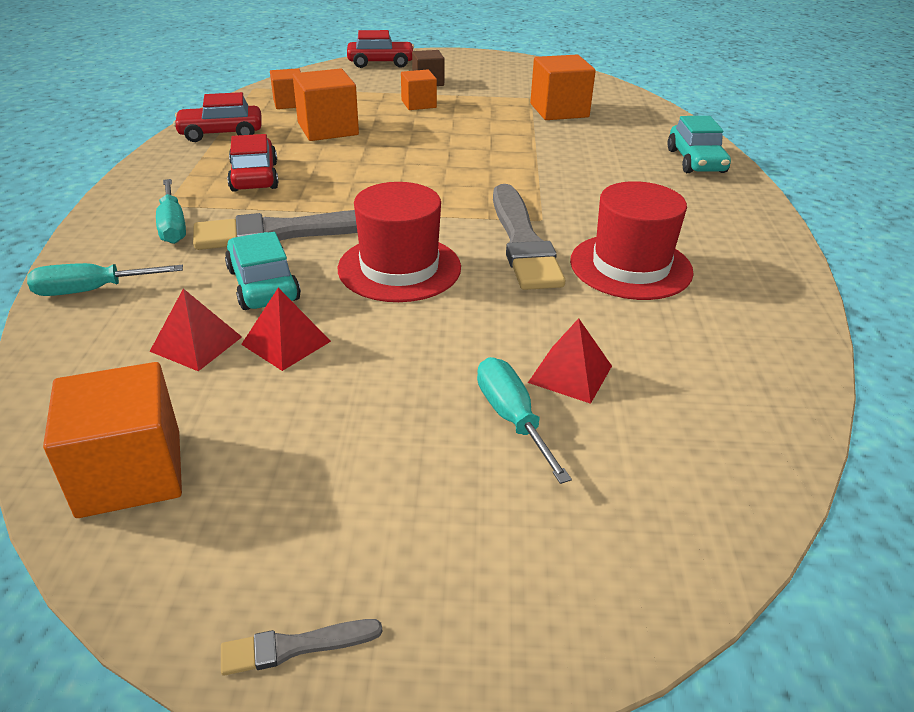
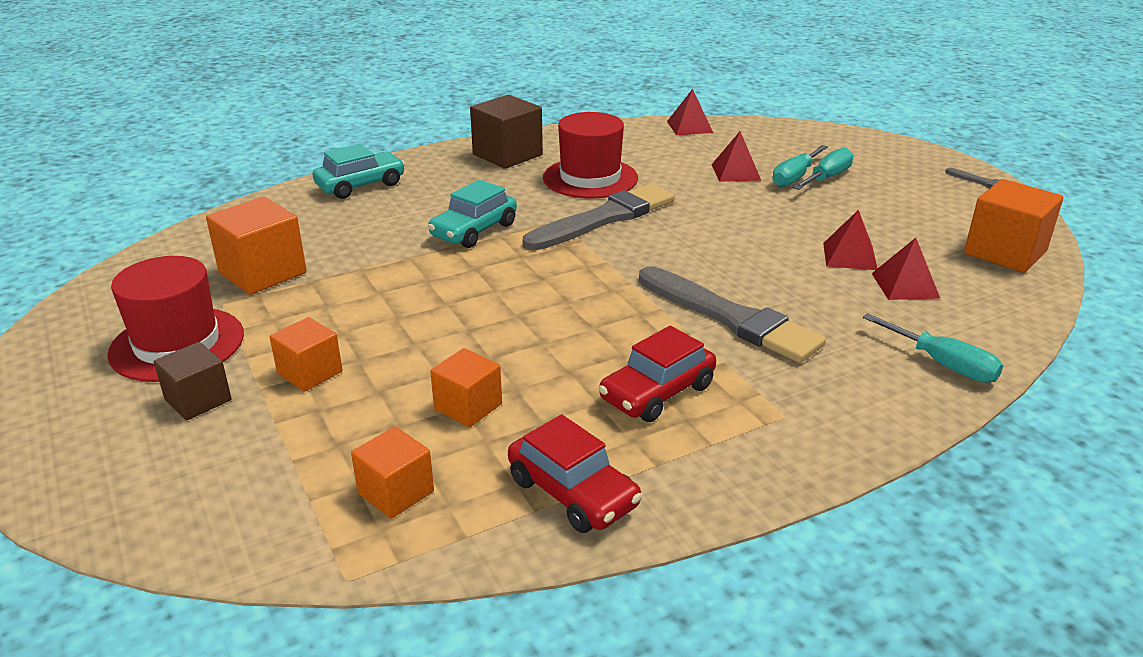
camera: 120 degrees left, 5 degrees down
(172, 226) = (811, 385): turquoise screwdriver -> turquoise screwdriver (827, 178)
(263, 285) = (812, 293): turquoise car -> turquoise car (474, 230)
(328, 129) = (468, 406): orange cube -> orange cube, size x0.62
(381, 63) = (104, 491): red car -> none
(399, 268) = (709, 250): red hat -> red hat (177, 344)
(734, 241) = (507, 155): none -> brown cube
(778, 413) = (689, 127): none -> red pyramid

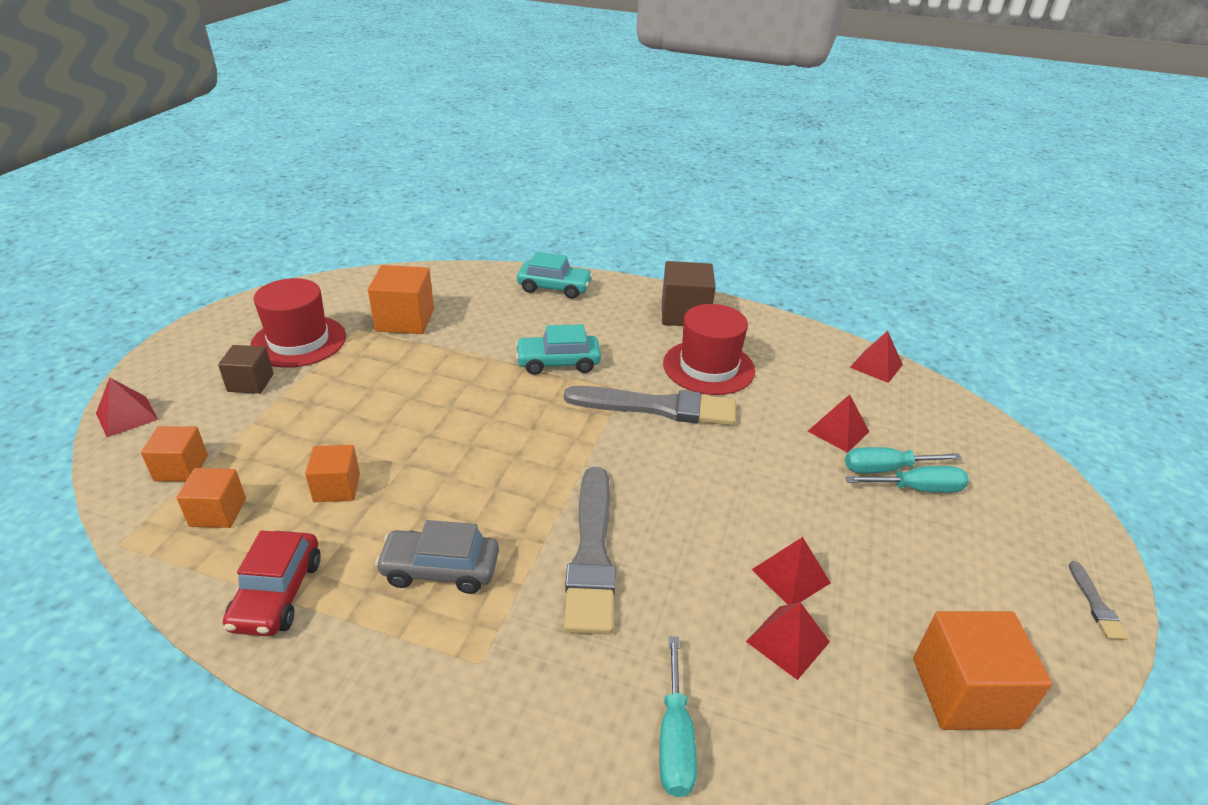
camera: 45 degrees right, 5 degrees up
(102, 508) = (127, 416): none -> red pyramid
(310, 373) = (314, 403): orange cube -> orange cube (181, 468)
(657, 392) = (440, 569): red car -> grey car

